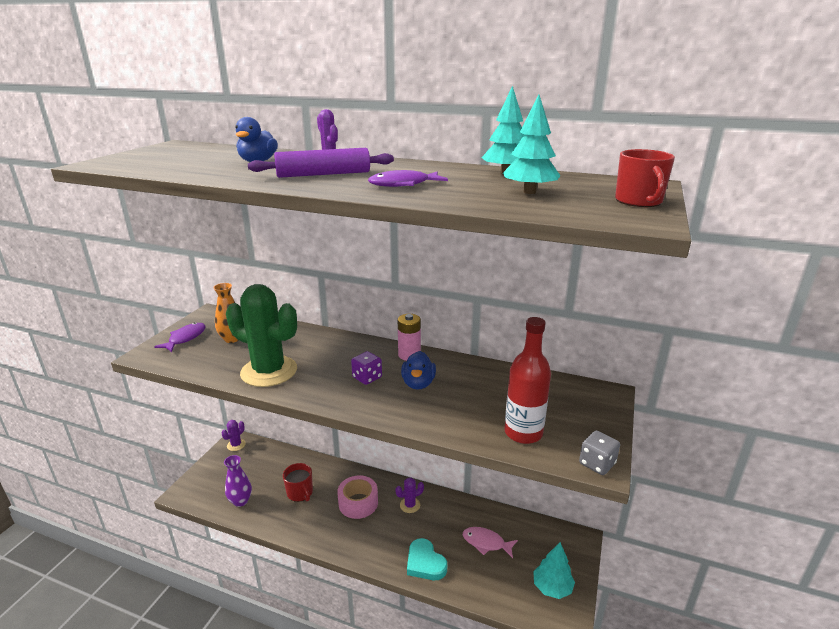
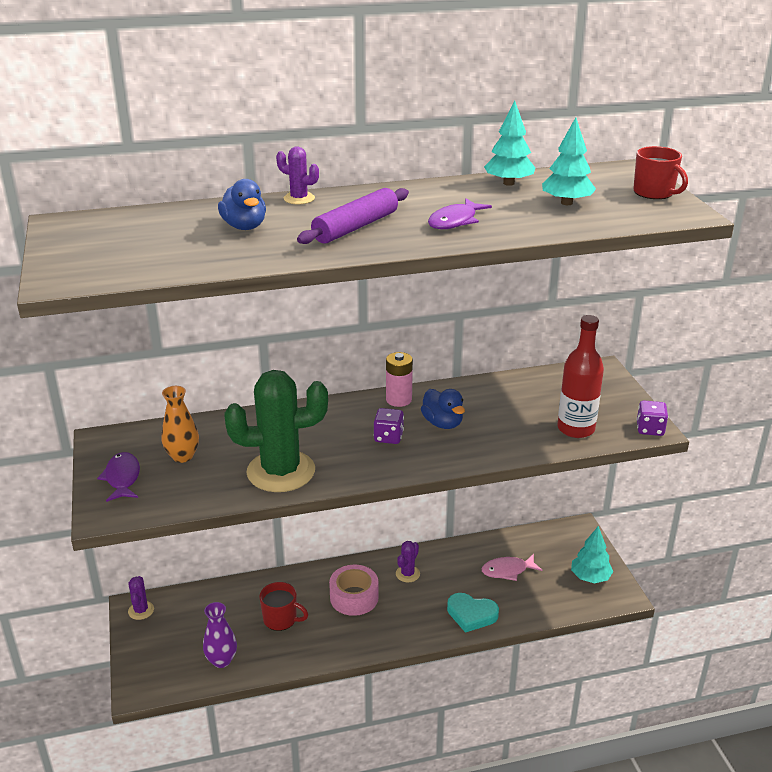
camera: 35 degrees left, 5 degrees up
(597, 464) = (650, 429): grey dice -> purple dice

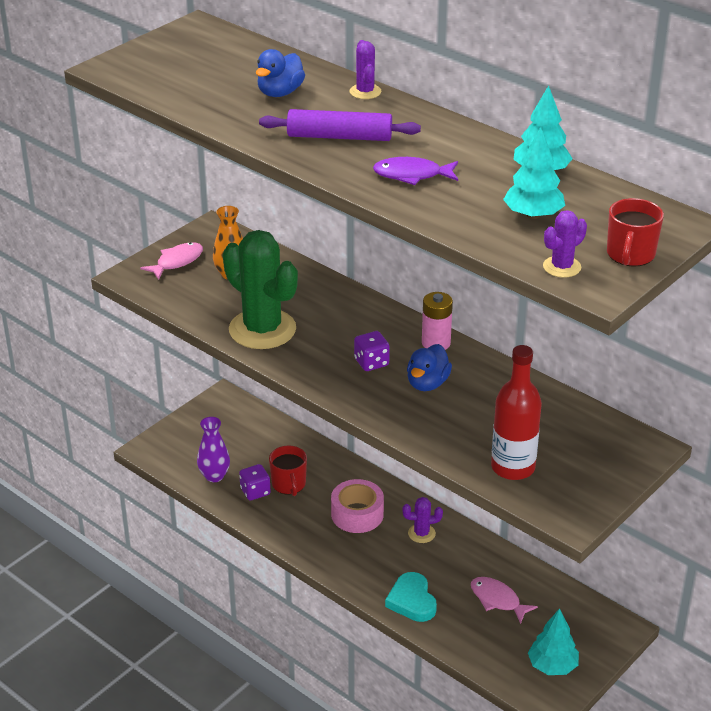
camera: 55 degrees right, 5 degrees up
(122, 478) = (177, 262): purple fish -> pink fish
(141, 610) = (223, 403): purple cactus -> purple cactus (562, 267)
(650, 429) = (570, 517): purple dice -> purple dice (255, 491)

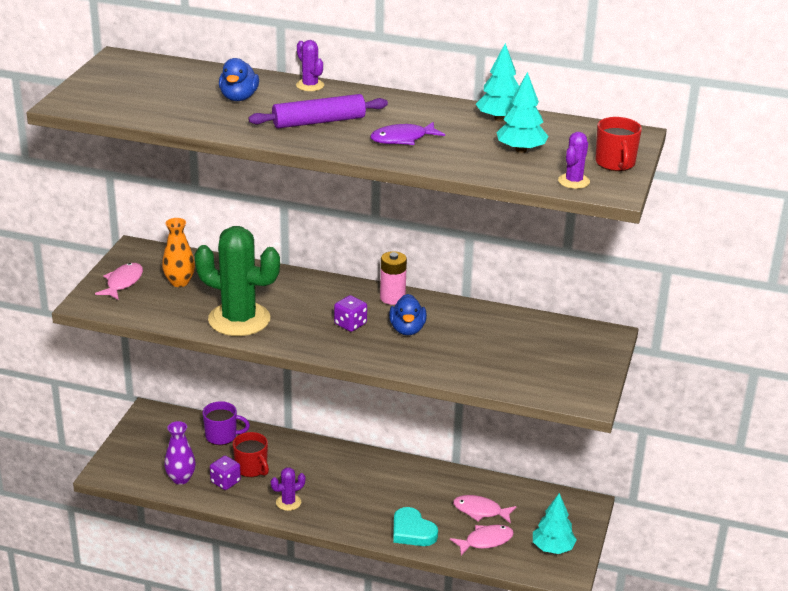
camera: 25 degrees left, 5 degrees down
(279, 442) = (222, 436): none -> purple mug
(357, 514) = (325, 476): pink tape -> none
(421, 533) = (388, 477): purple cactus -> purple cactus (288, 502)
(483, 635) = (485, 541): none -> pink fish
(513, 467) = (518, 375): red bottle -> none

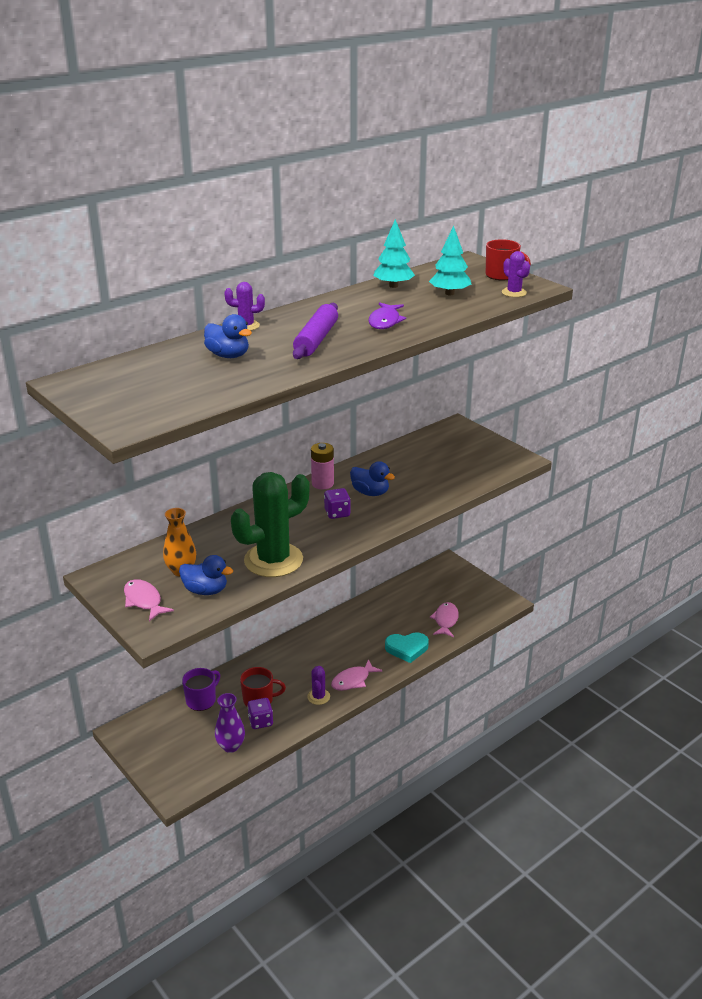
camera: 55 degrees left, 0 degrees up
(163, 304) = (206, 590): none -> blue duck
(480, 511) = (414, 609): pink fish -> pink fish (353, 680)
(553, 548) = (476, 595): turquoise tree -> none

